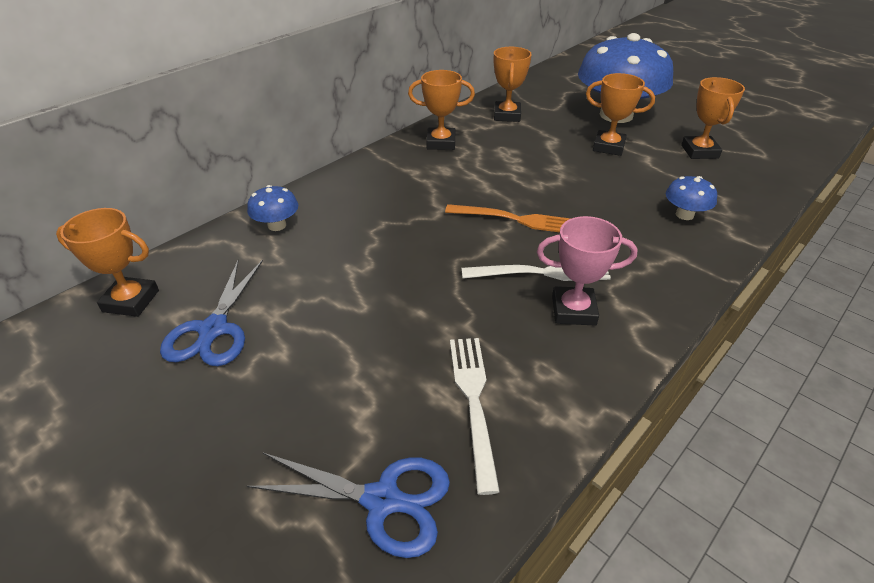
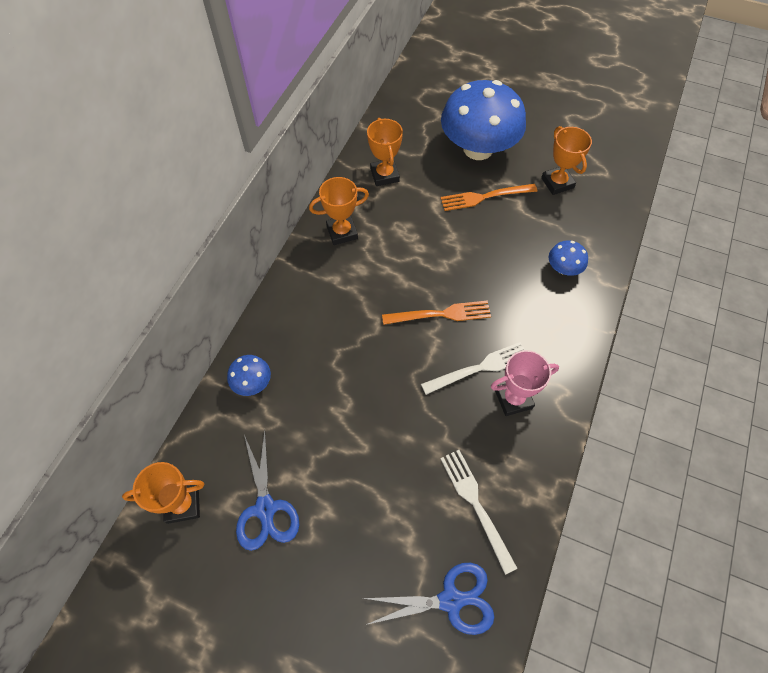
camera: 20 degrees left, 20 degrees up
(608, 147) = (484, 197): orange trophy -> orange fork

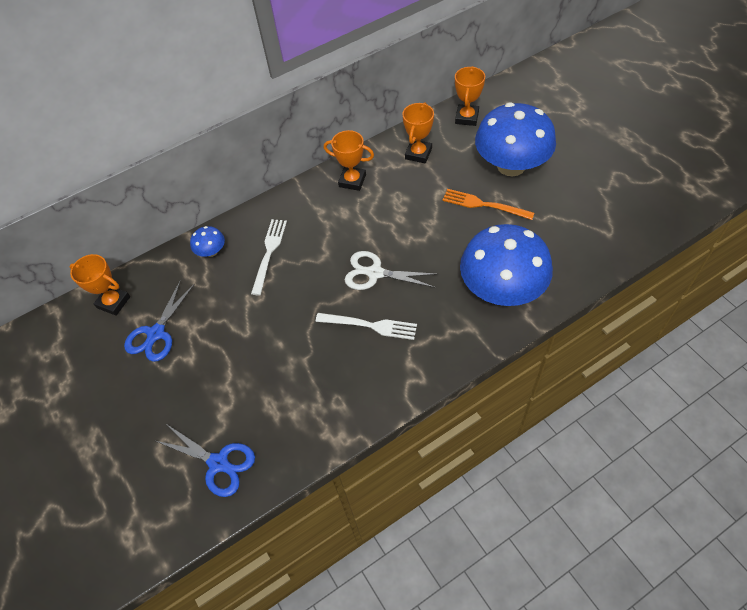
camera: 40 degrees right, 5 degrees down
(441, 314) = (375, 273): orange fork -> white scissors
(475, 504) = (287, 414): white fork -> white fork (269, 253)
(513, 399) = (376, 361): pink trophy -> none
(557, 183) = (556, 221): orange trophy -> orange trophy (466, 118)
(563, 268) = (501, 289): blue mushroom -> blue mushroom, size x2.38

